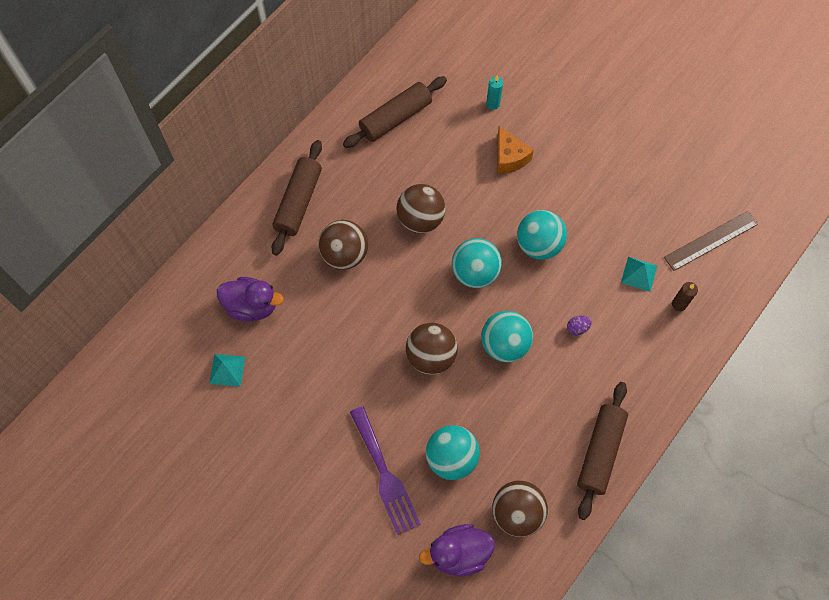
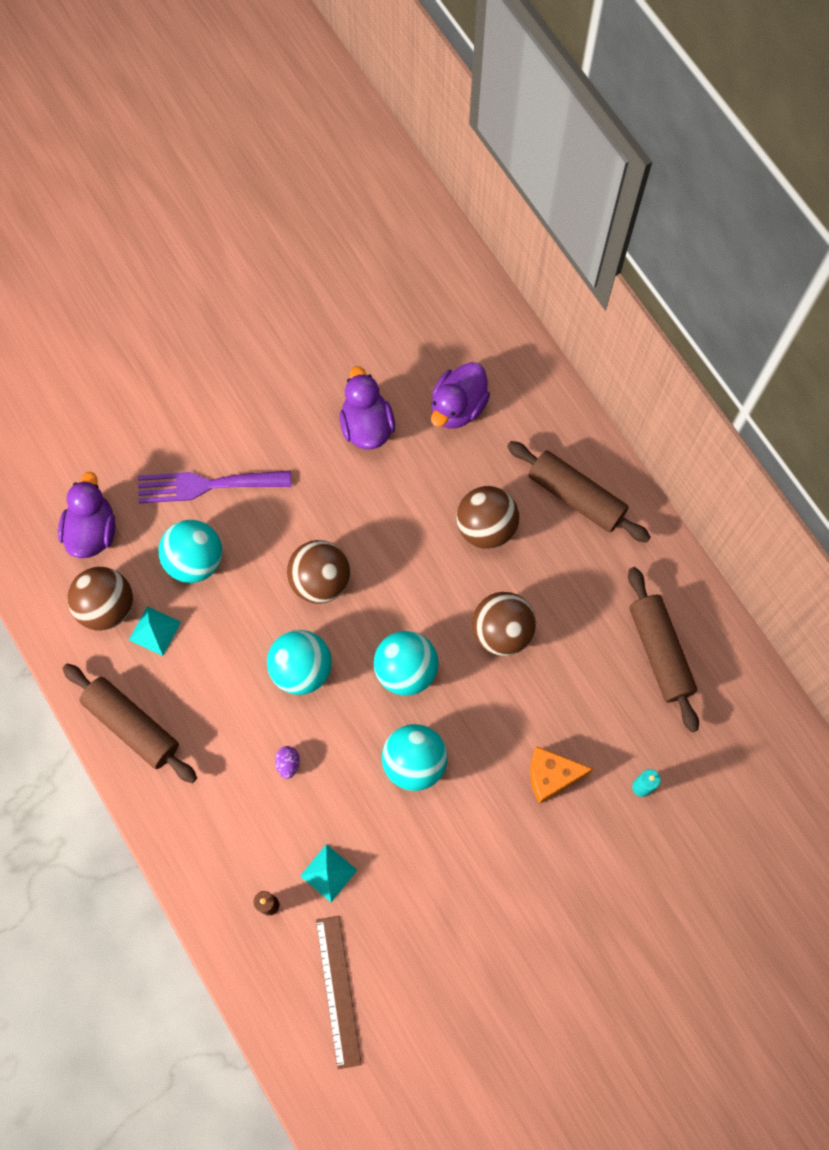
camera: 110 degrees right, 5 degrees up
(227, 370) = (390, 361): turquoise pyramid -> turquoise pyramid (155, 630)
(290, 368) = (366, 425): none -> purple duck

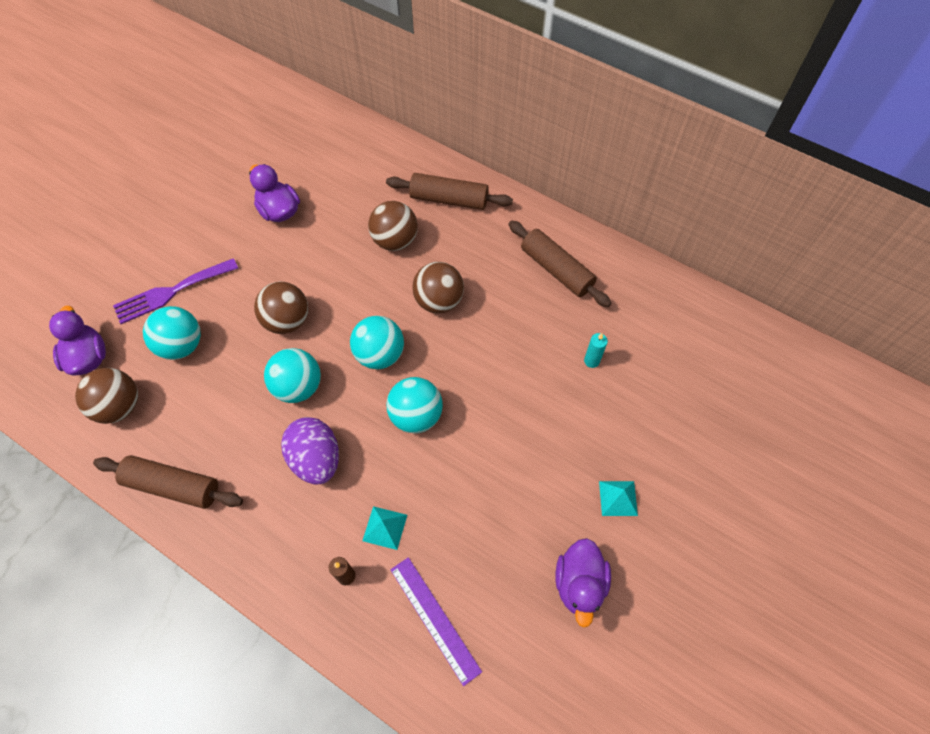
camera: 25 degrees left, 10 degrees down
(155, 630) = (166, 407): turquoise pyramid -> turquoise pyramid (618, 498)
(288, 764) = (316, 459): purple egg -> purple egg, size x2.49
(338, 991) = (434, 619): brown ruler -> purple ruler
(458, 407) = (340, 177): purple duck -> purple duck (579, 584)
(552, 775) = (523, 381): orange cheese -> none

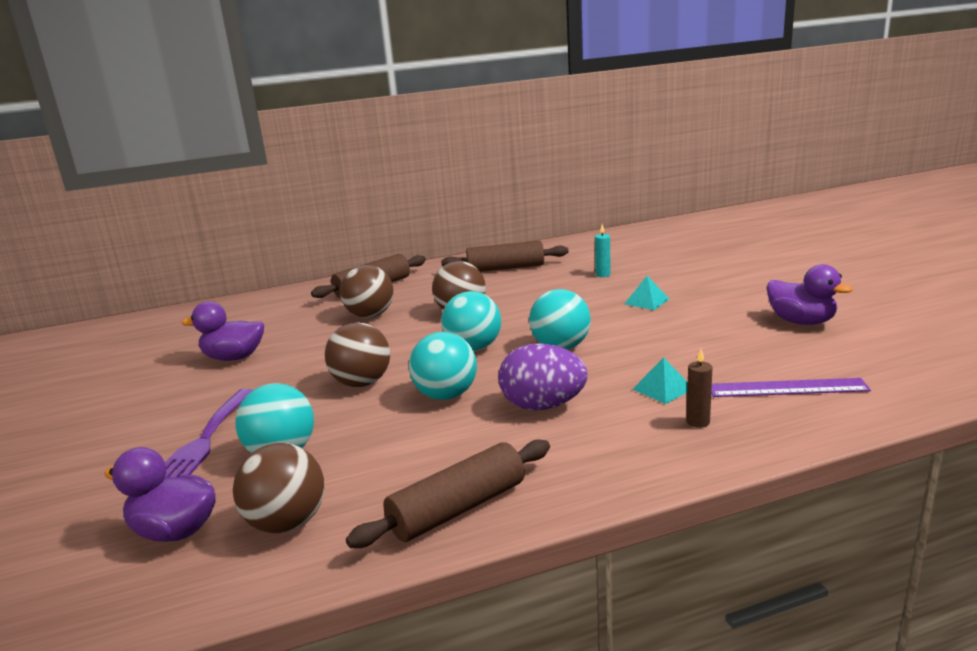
camera: 50 degrees left, 40 degrees down
(618, 498) = (735, 292): turquoise pyramid -> turquoise pyramid (646, 301)

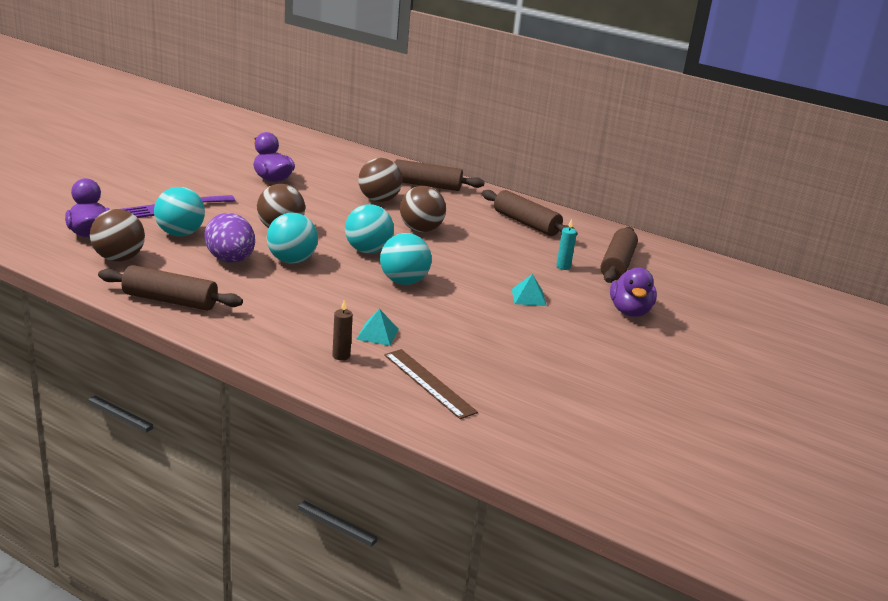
camera: 45 degrees right, 5 degrees up
(543, 406) = (310, 296): purple egg -> purple egg (230, 260)
(619, 256) = (617, 264): none -> brown rolling pin
(787, 388) = (429, 383): purple ruler -> brown ruler
(801, 321) = (566, 373): purple duck -> purple duck (630, 311)

